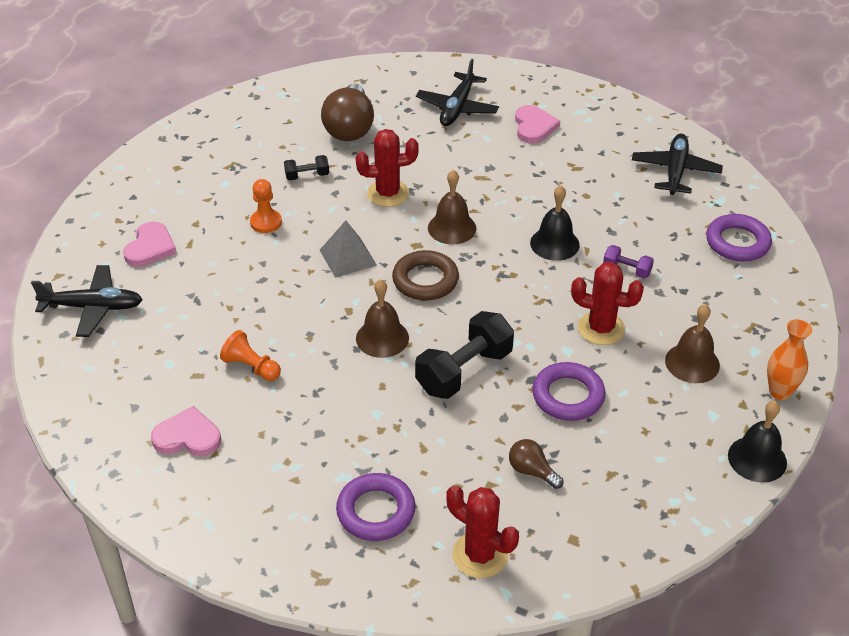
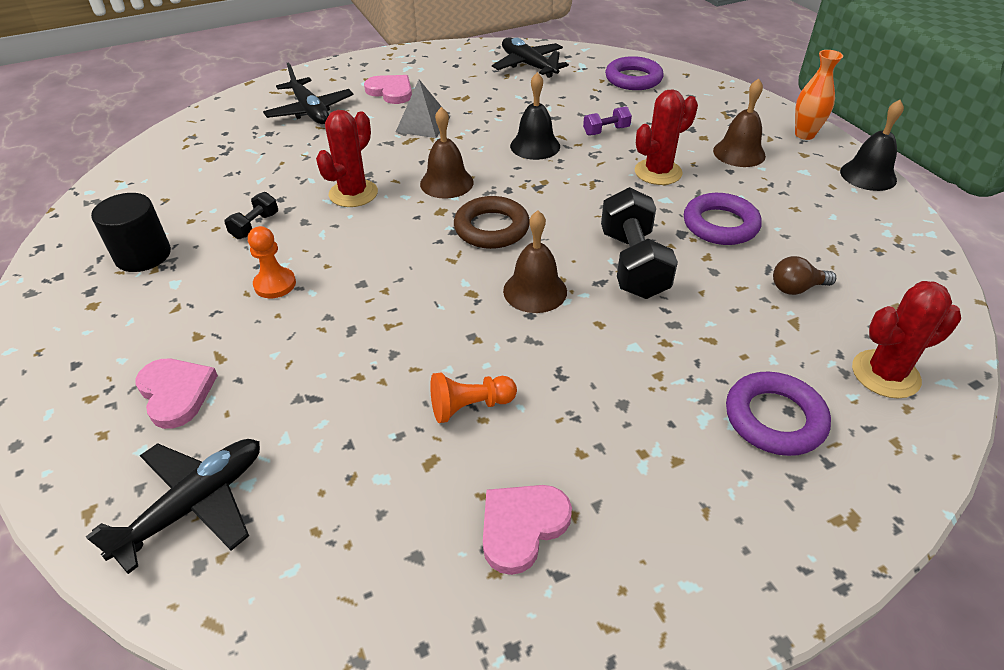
camera: 50 degrees left, 0 degrees up
(233, 153) = (143, 255): none -> black cylinder
(347, 257) = (400, 257): grey pyramid -> grey pyramid (423, 124)
(350, 128) = (237, 171): brown light bulb -> none

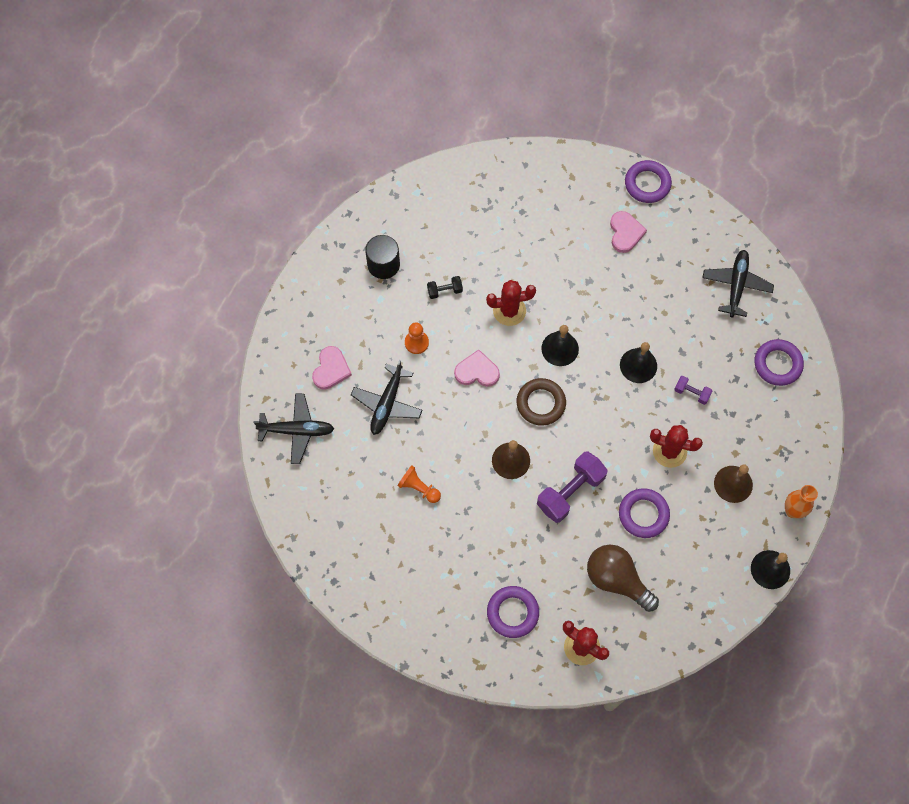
camera: 50 degrees right, 25 degrees up
(310, 111) = (562, 210): black plane -> black plane (387, 404)
(366, 62) = (647, 184): none -> purple ring
(423, 124) = (605, 285): grey pyramid -> none
(446, 183) = (560, 348): brown bell -> black bell
(522, 526) = (380, 550): pink heart -> pink heart (477, 371)
(633, 264) = (570, 491): black dumbbell -> purple dumbbell
(796, 288) = (617, 580): brown light bulb -> brown light bulb, size x1.97

